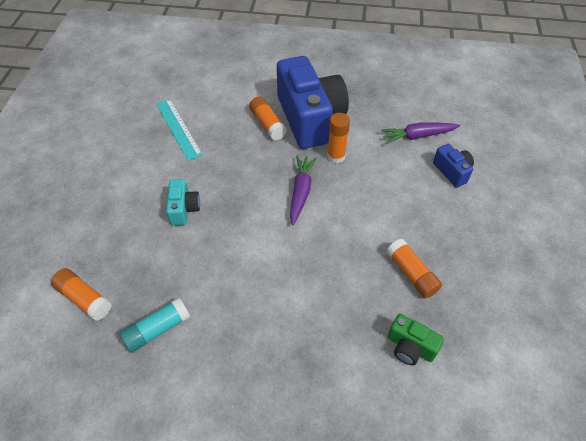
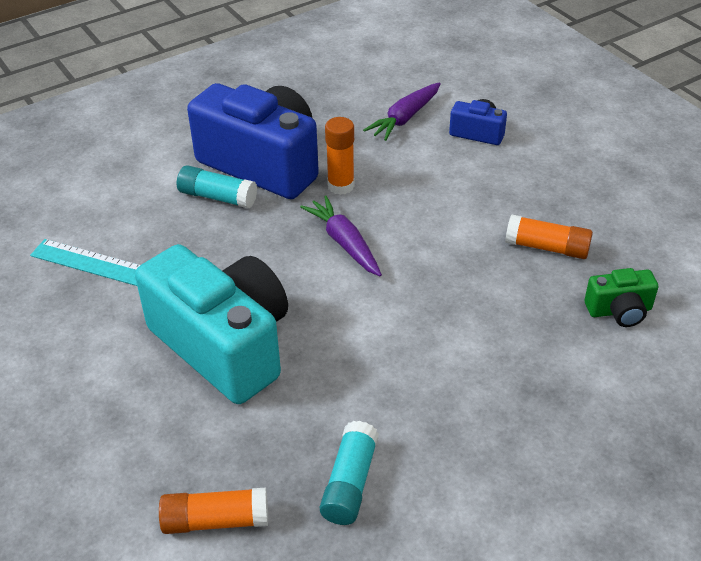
camera: 40 degrees left, 10 degrees down
(184, 209) = (224, 345): turquoise camera -> turquoise camera, size x2.27
(267, 124) = (217, 197): orange glue stick -> turquoise glue stick

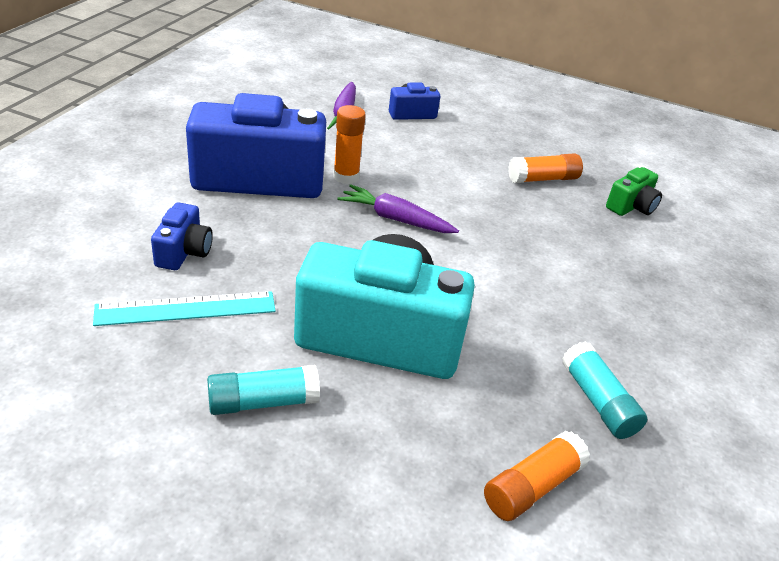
camera: 40 degrees left, 5 degrees down
(141, 216) = (184, 252): none -> blue camera
(217, 197) = (244, 214): turquoise glue stick -> turquoise glue stick (262, 402)

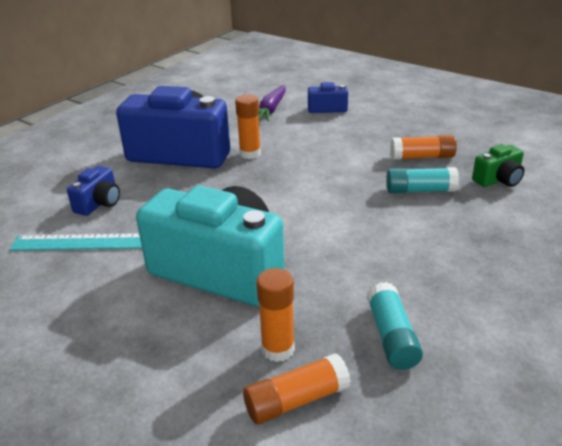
camera: 20 degrees right, 5 degrees down
(262, 402) = (103, 312): turquoise glue stick -> turquoise glue stick (420, 190)
(395, 219) = (275, 185): purple carrot -> none
(487, 429) = (278, 349): none -> orange glue stick

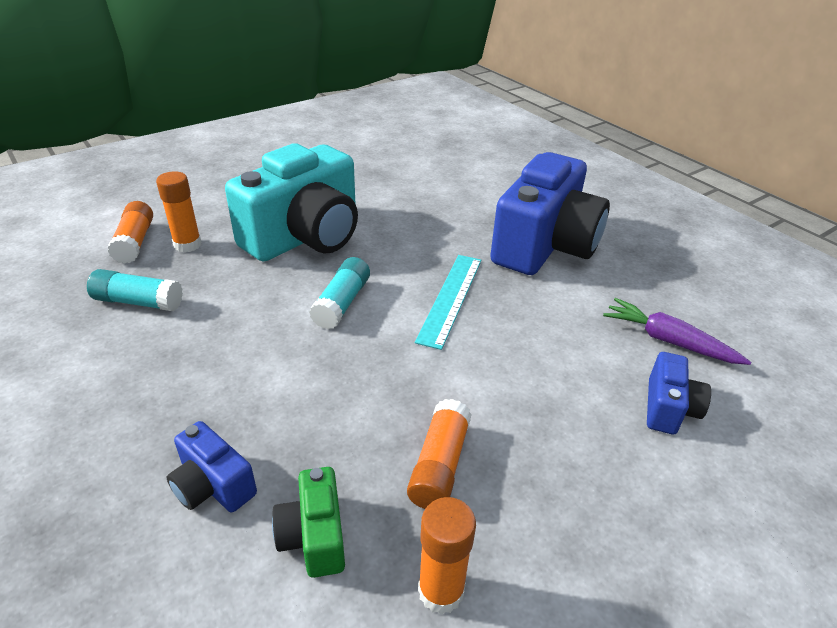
camera: 105 degrees right, 5 degrees up
(81, 242) = (398, 181): turquoise ruler -> turquoise ruler (451, 298)
(99, 203) = (457, 192): blue camera -> blue camera (213, 486)
(250, 154) = (523, 293): orange glue stick -> orange glue stick (441, 591)
(420, 190) = (345, 419): turquoise glue stick -> turquoise glue stick (342, 303)

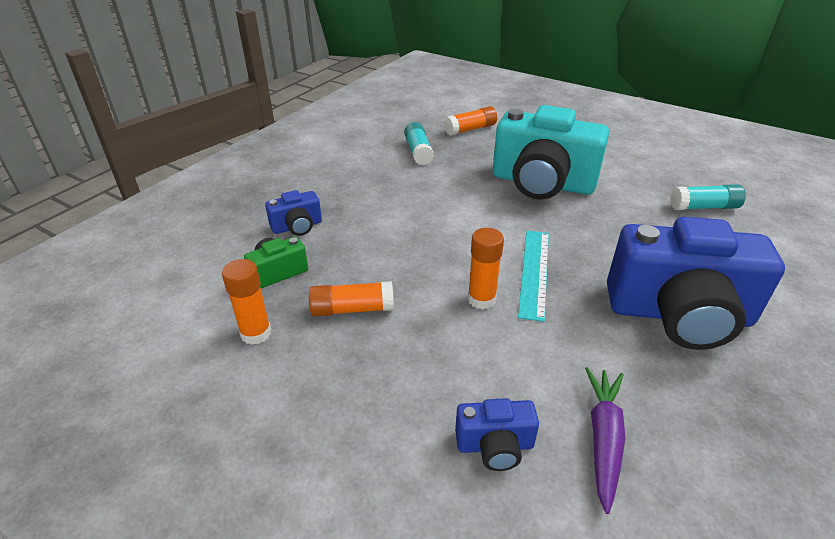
camera: 70 degrees right, 0 degrees up
(187, 245) = (485, 145): orange glue stick -> orange glue stick (481, 299)
(213, 486) = (297, 227): blue camera -> blue camera turned 135 degrees counterclockwise
(342, 303) = (481, 222): turquoise glue stick -> turquoise glue stick (704, 207)
(451, 298) = (534, 272): turquoise ruler -> turquoise ruler turned 75 degrees counterclockwise

